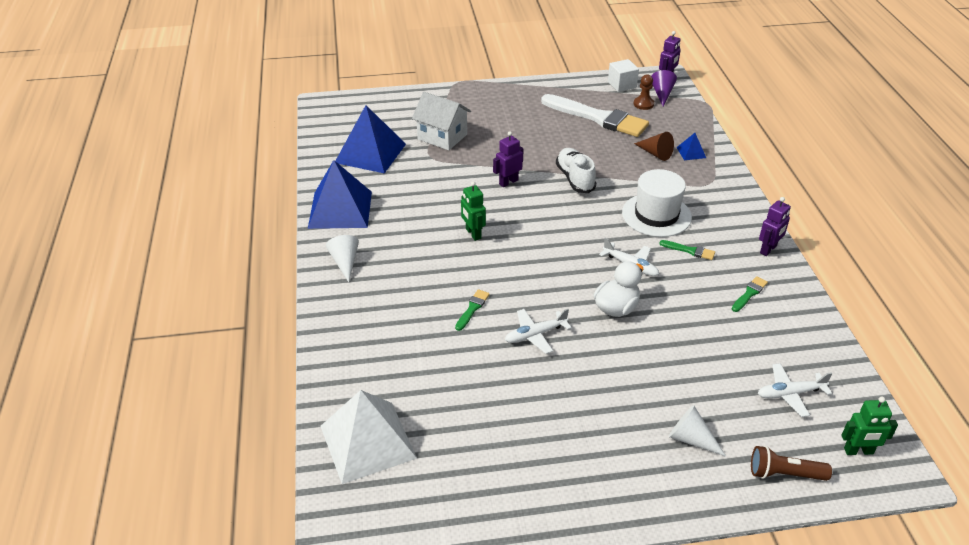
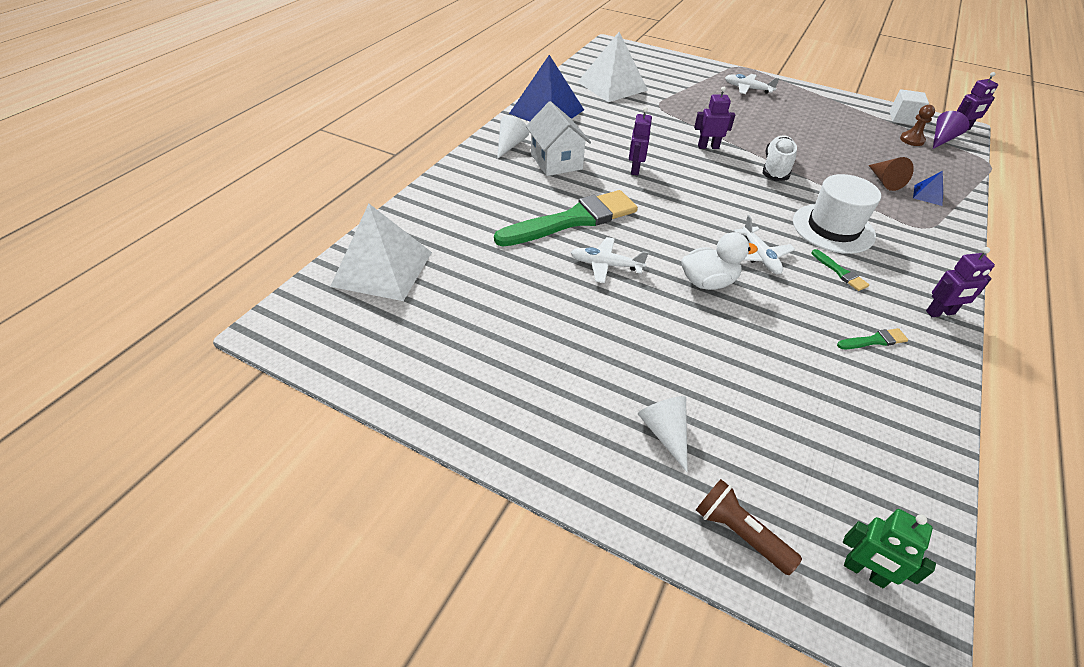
camera: 35 degrees right, 5 degrees up
(370, 153) = (612, 86): blue pyramid -> white pyramid
(442, 137) = (684, 96): white house -> white house (556, 161)
(472, 309) = (573, 220): green brush -> green brush, size x2.49
(473, 234) = (635, 169): green robot -> purple robot
(598, 118) = (850, 133): white brush -> none
(790, 394) = (829, 459): white plane -> white plane (747, 89)

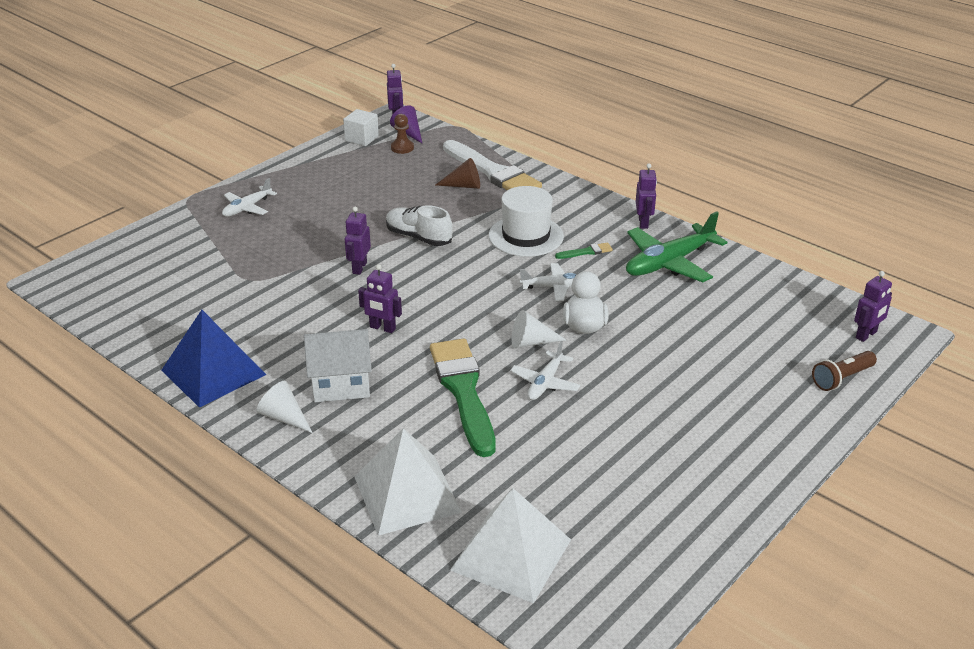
camera: 75 degrees left, 10 degrees down
(612, 86) = (177, 304): white pyramid -> white pyramid (407, 494)
(665, 433) = (755, 392): white cone -> white cone (531, 342)
(864, 572) = (866, 335): green robot -> purple robot
(874, 340) = (669, 263): green brush -> green plane
(928, 195) = (493, 172): blue pyramid -> white brush

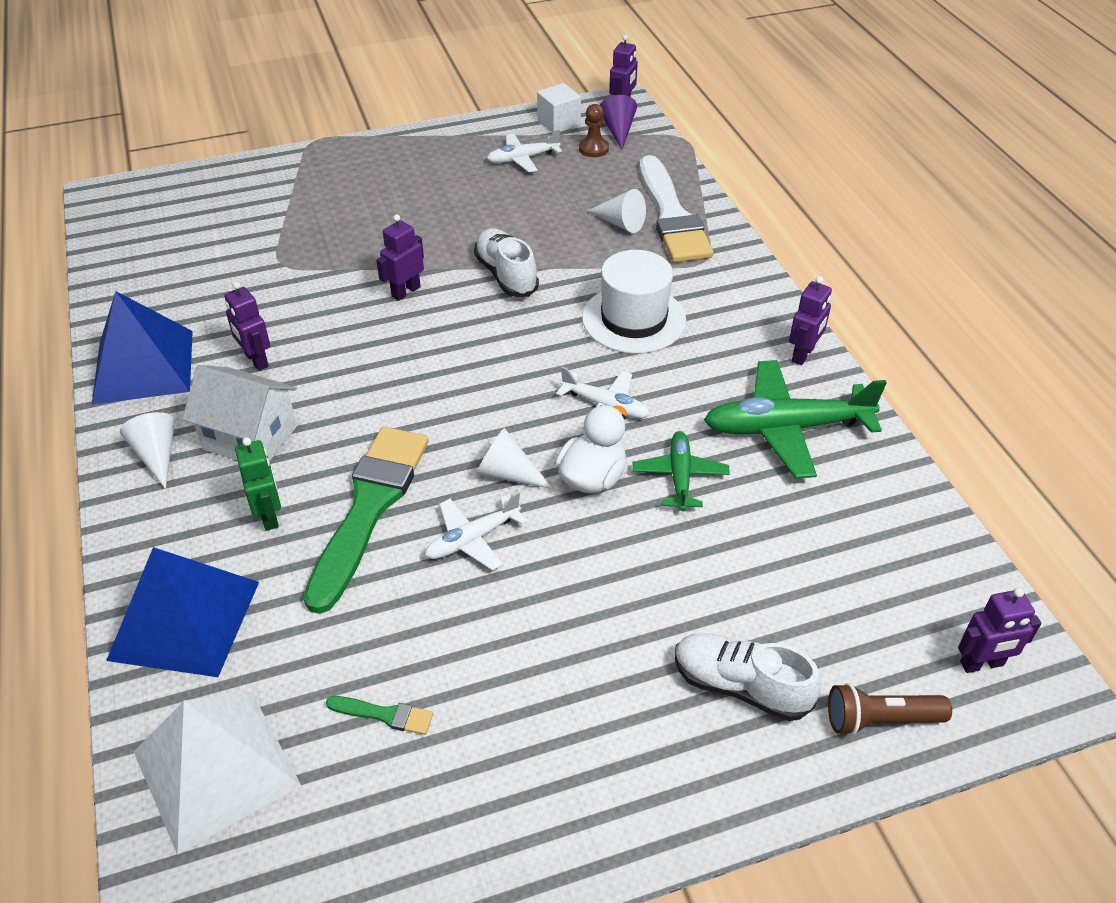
camera: 30 degrees right, 10 degrees up
(247, 208) = (359, 172): white plane -> white plane (522, 159)
(382, 328) = (359, 382): purple robot -> purple robot (256, 360)
(402, 420) = (269, 516): none -> green robot
(407, 494) = (184, 620): white pyramid -> blue pyramid
(463, 186) = (620, 223): brown cone -> white cone
(586, 252) = (690, 370): green brush -> green brush (384, 715)
(633, 307) = (680, 476): none -> green plane
(761, 392) = (740, 686): none -> white shoe

